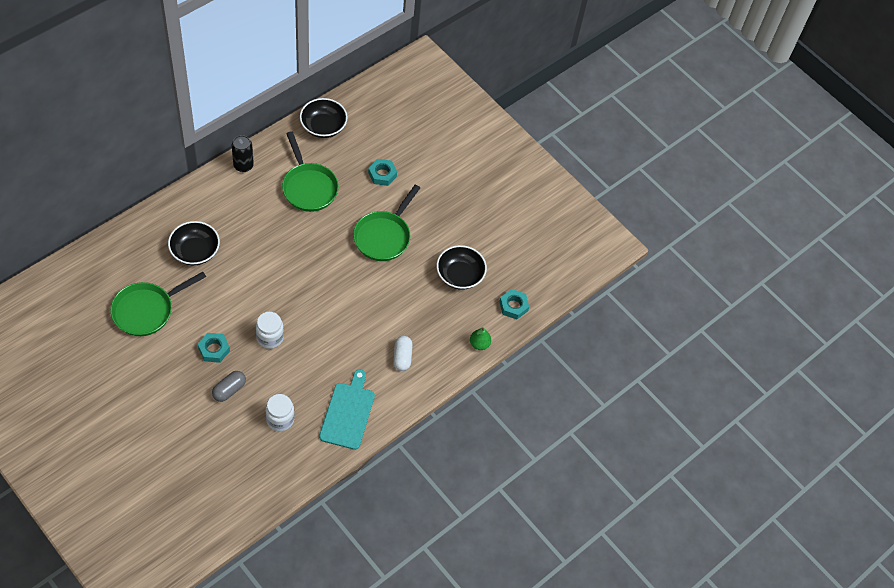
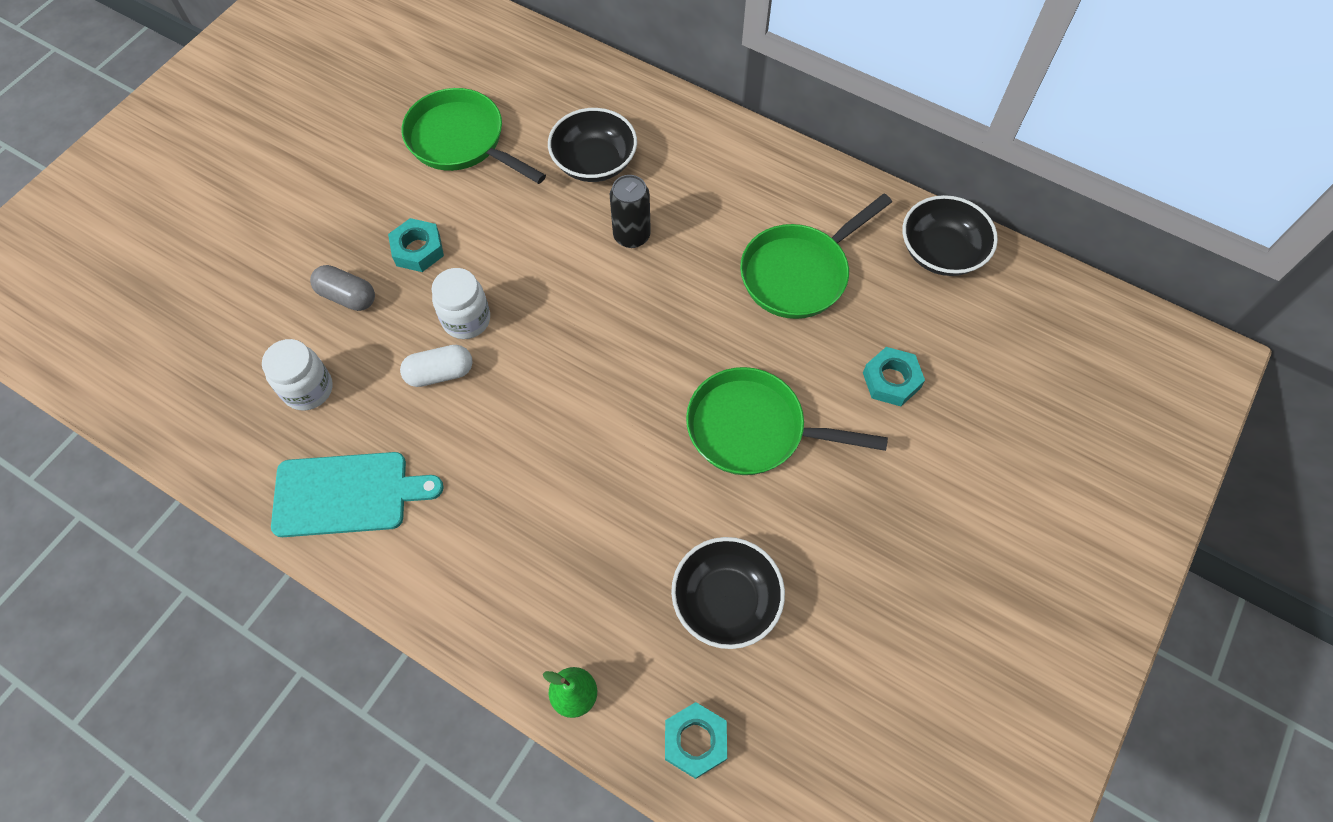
camera: 80 degrees right, 5 degrees up
(243, 165) = (792, 168): black can -> black can (631, 236)
(402, 357) = (495, 551): white capsule -> white capsule (440, 373)

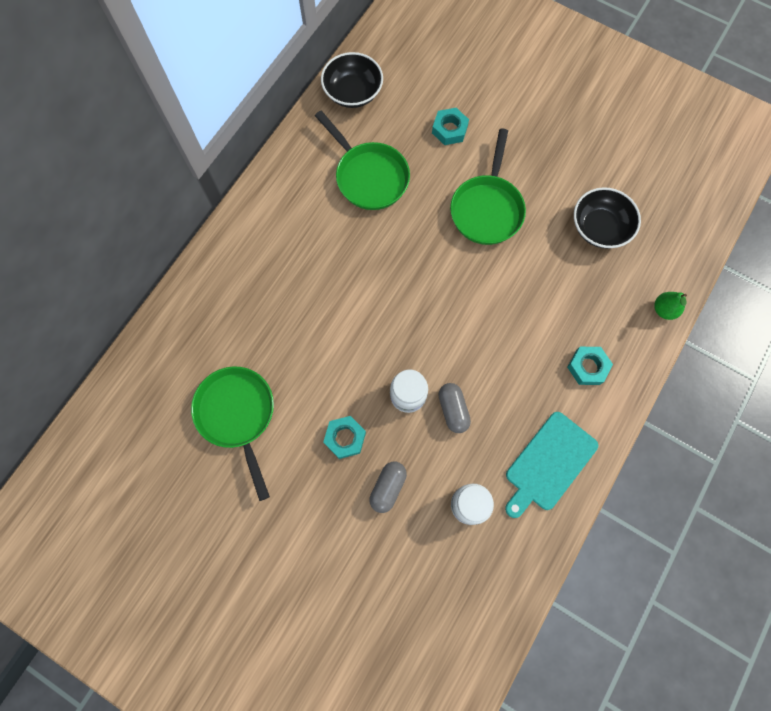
camera: 90 degrees left, 10 degrees up
(347, 494) = (549, 463): turquoise cutting board -> turquoise cutting board turned 135 degrees counterclockwise
(440, 373) = (453, 410): white capsule -> grey capsule
(461, 141) = (237, 415): green pan -> green pan turned 120 degrees clockwise
(594, 162) = (265, 311): black bowl -> none
(631, 236) = (335, 283): black can -> none
(695, 741) = (680, 245): turquoise nut -> turquoise nut (587, 367)

